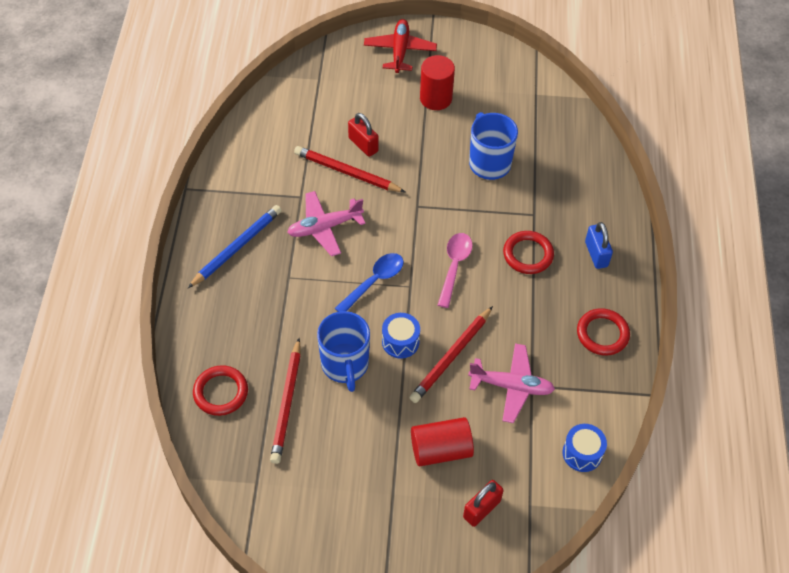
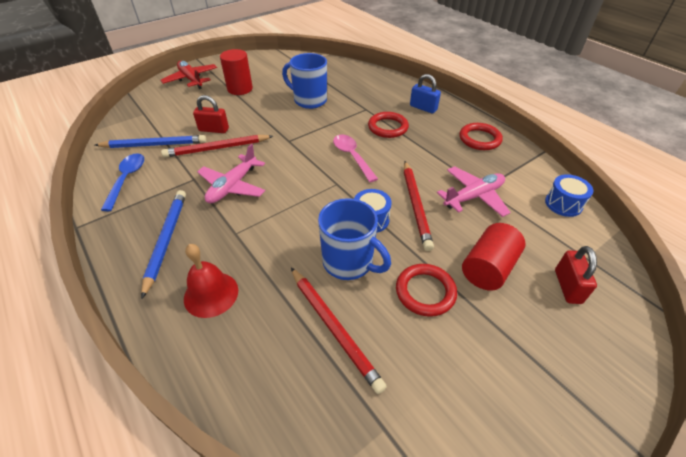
camera: 40 degrees left, 10 degrees down
(221, 392) = (260, 368): red ring -> red ring (425, 292)
(232, 317) = (211, 294): none -> red bell
(299, 131) = (154, 145): none -> blue pencil
(374, 282) = (308, 196): blue spoon -> blue spoon (127, 179)

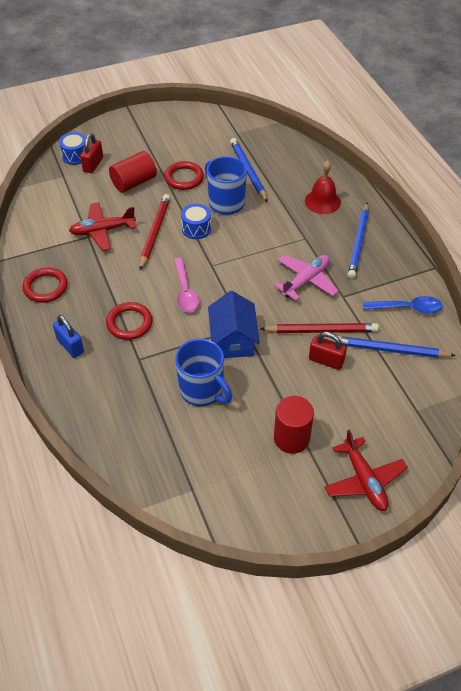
camera: 165 degrees left, 5 degrees up
(127, 179) = (407, 308): blue spoon -> blue spoon turned 105 degrees counterclockwise
(295, 131) = (233, 339): none -> blue house
(334, 328) = (248, 171): red pencil -> blue pencil
(473, 197) = (102, 231): pink plane -> red plane
(563, 204) = (37, 211): blue drum -> blue drum (75, 155)

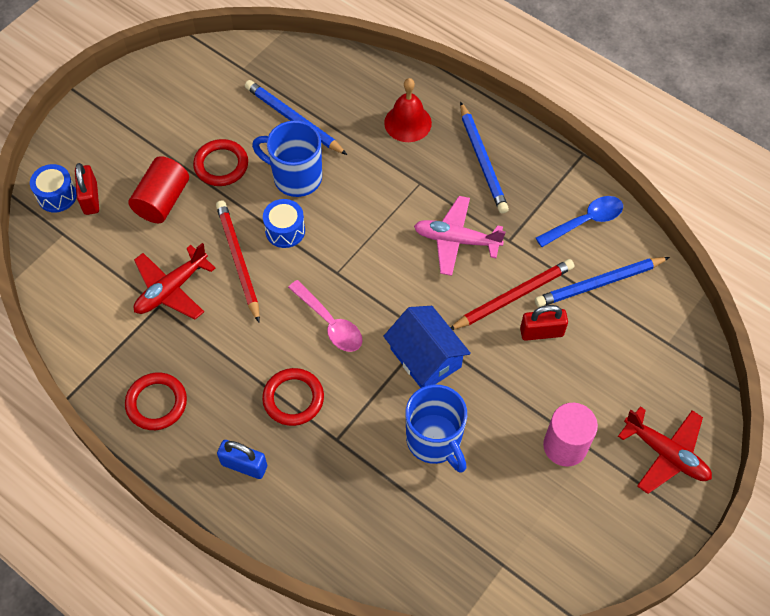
camera: 30 degrees left, 10 degrees up
(202, 391) = (434, 440): blue mug -> blue mug turned 45 degrees clockwise
(291, 438) = (565, 446): red cylinder -> pink cylinder
(306, 281) = (456, 240): pink plane -> pink plane turned 90 degrees counterclockwise

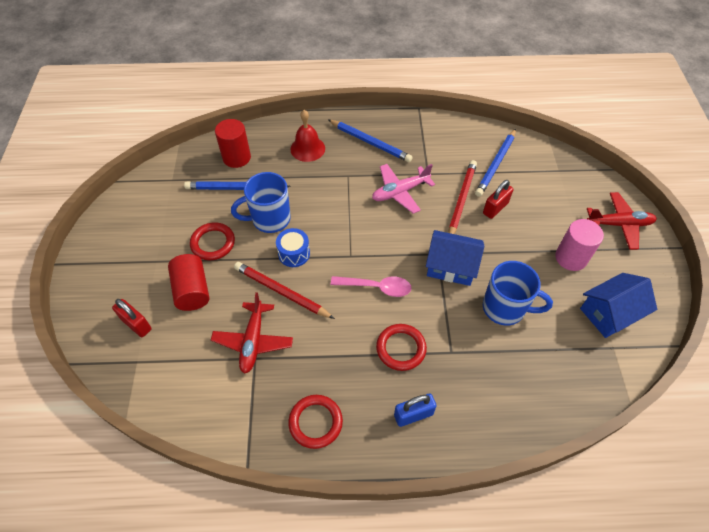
camera: 40 degrees left, 5 degrees down
(57, 196) = (108, 339): blue drum -> none
(326, 85) = (236, 157): none -> red cylinder
(539, 531) = (609, 313): none -> blue house
(585, 221) = (455, 139): blue spoon -> none

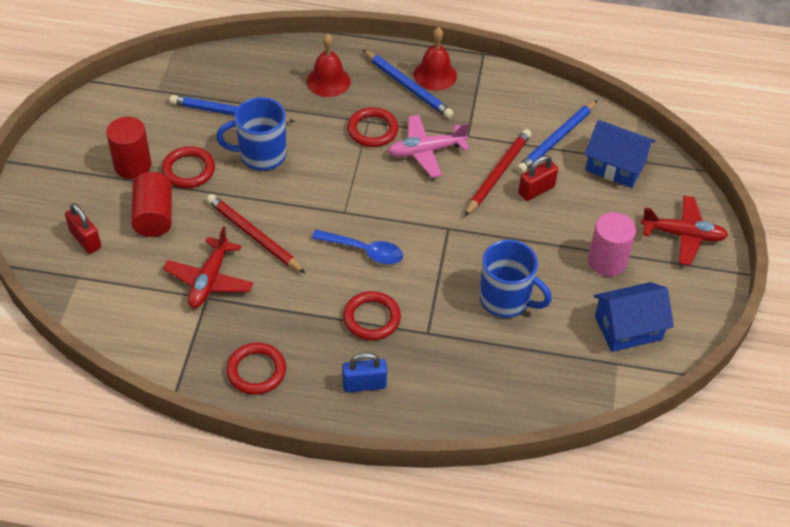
camera: 10 degrees right, 5 degrees down
(236, 157) = (239, 77): red cylinder -> red cylinder (132, 165)
(294, 254) = (279, 198): blue drum -> none
(353, 182) = (372, 130): none -> red ring
(376, 287) = (364, 251): pink spoon -> blue spoon
(388, 130) = (435, 75): none -> red bell
(451, 266) = (459, 244): blue house -> blue house (615, 166)

